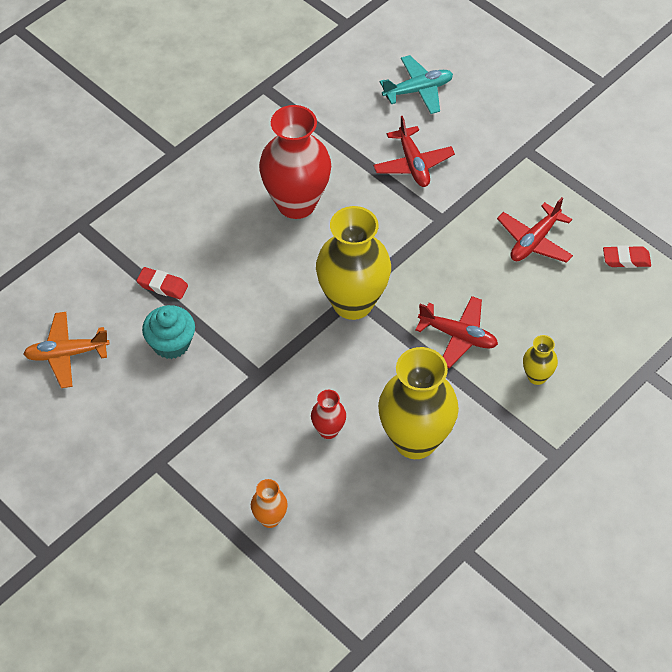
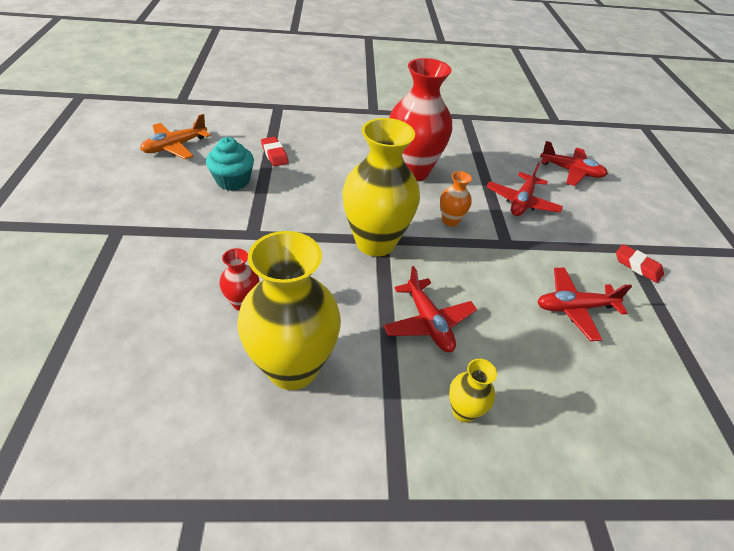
camera: 40 degrees right, 10 degrees down
(66, 354) = (175, 146): orange plane -> orange plane turned 75 degrees counterclockwise
(270, 519) = (113, 324): orange vase -> orange vase (450, 220)
(418, 90) = (571, 171): turquoise plane -> red plane
(626, 259) = (660, 385): red eraser -> red eraser (637, 266)

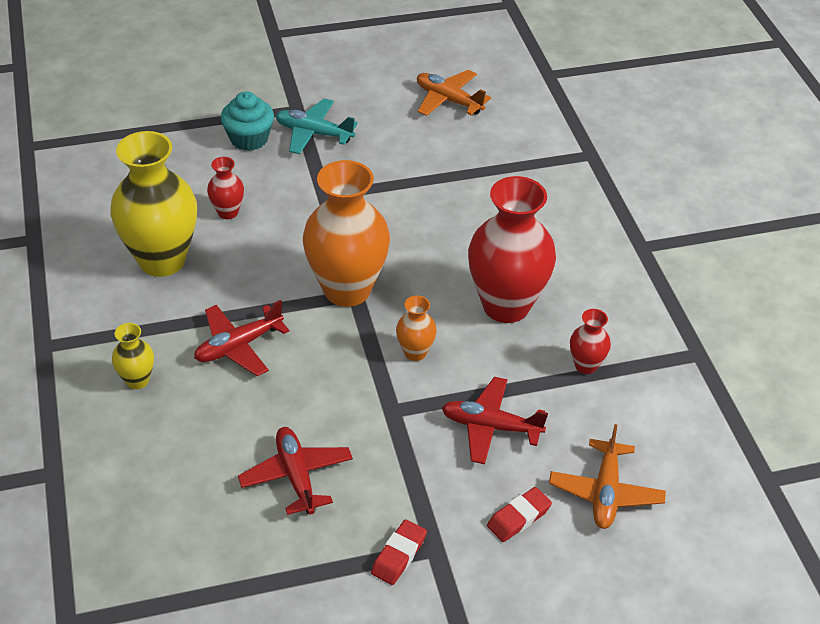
camera: 80 degrees right, 0 degrees up
(163, 225) = (314, 133): none -> turquoise plane
(233, 181) = (406, 158): turquoise cupcake -> turquoise cupcake (249, 139)
(274, 154) = (475, 177): red eraser -> red eraser (518, 518)
(375, 242) = (347, 290): yellow vase -> orange vase
(471, 154) = (586, 365): none -> red vase
(571, 171) = (605, 492): red plane -> orange plane

